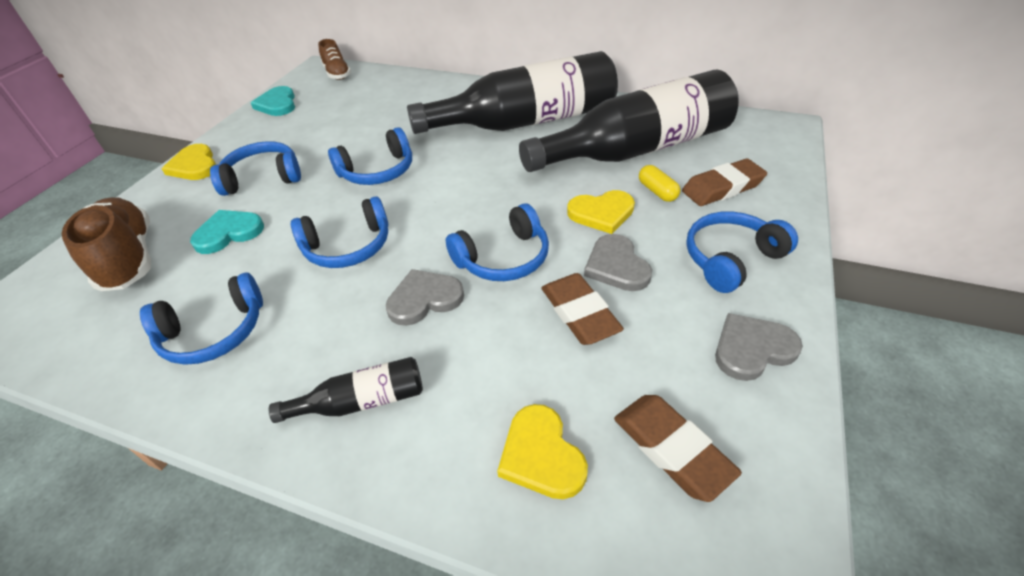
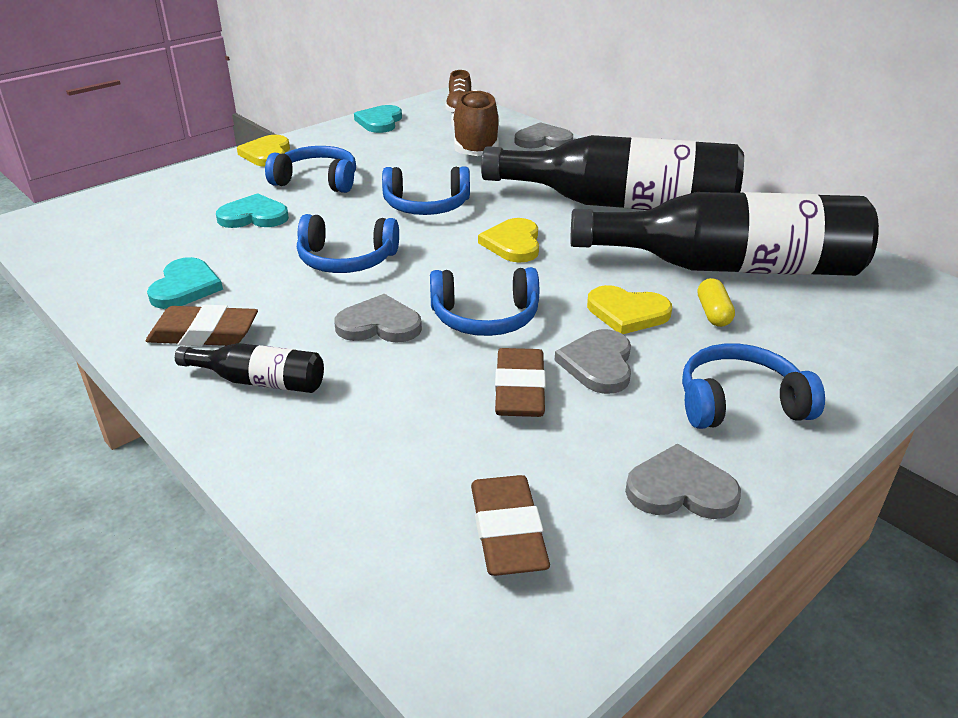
camera: 25 degrees right, 10 degrees down
(129, 258) = (162, 211): brown shoe -> brown shoe (475, 146)
(214, 332) = (185, 287): blue headphones -> turquoise heart
(425, 83) = (543, 140): none -> grey heart
(541, 455) = (378, 483): yellow heart -> yellow heart (513, 243)
(722, 187) = (800, 334): brown eraser -> brown eraser (204, 333)

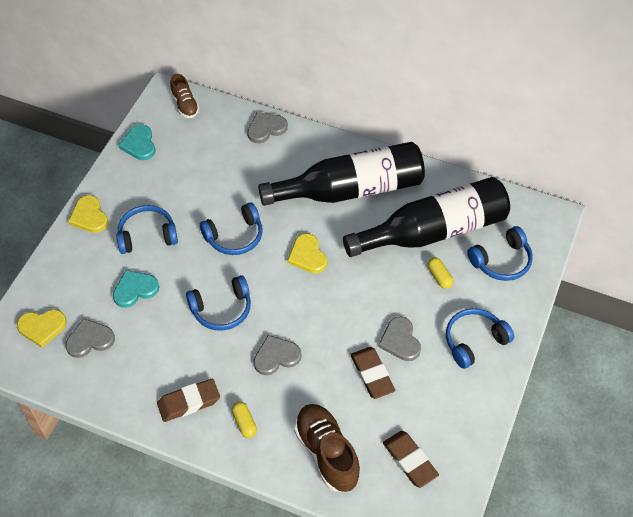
camera: 25 degrees left, 20 degrees up
(185, 287) = (147, 371): turquoise heart -> none
(260, 381) = (244, 423): black bottle -> yellow capsule
(475, 146) = (225, 152): brown shoe -> brown shoe (327, 453)
(485, 317) = (327, 328): blue headphones -> blue headphones (501, 261)
(627, 313) = (397, 294): yellow heart -> yellow heart (42, 327)
(680, 489) = (468, 406): grey heart -> grey heart (90, 340)

